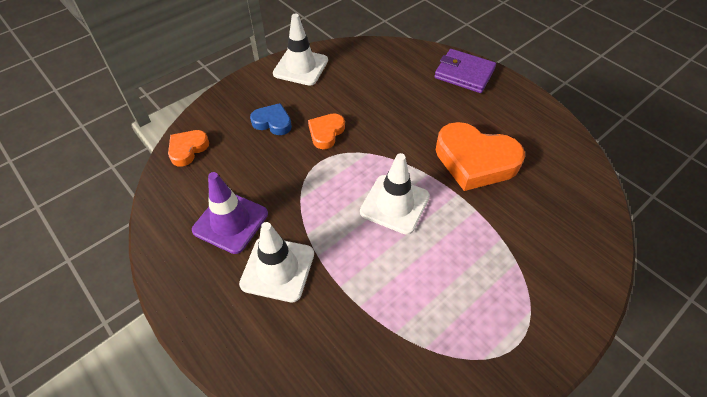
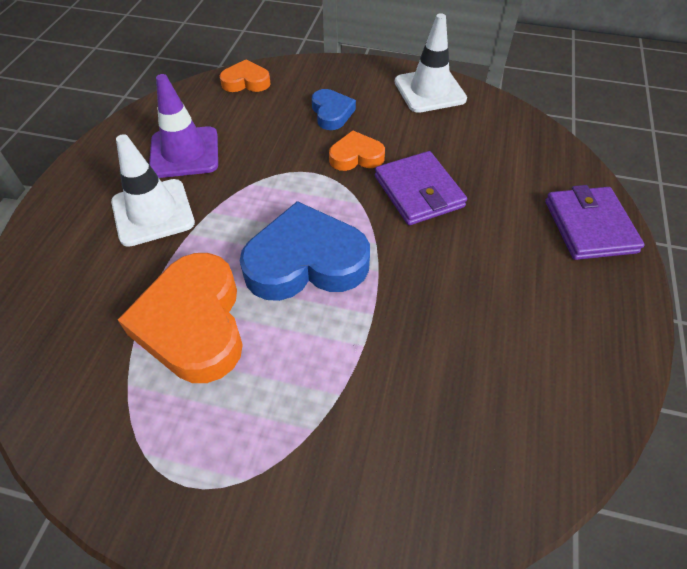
camera: 55 degrees right, 0 degrees up
(382, 122) = (419, 191): none -> purple wallet
(394, 204) = (305, 262): white traffic cone -> blue heart
(475, 161) = (444, 308): orange heart -> orange heart (193, 323)

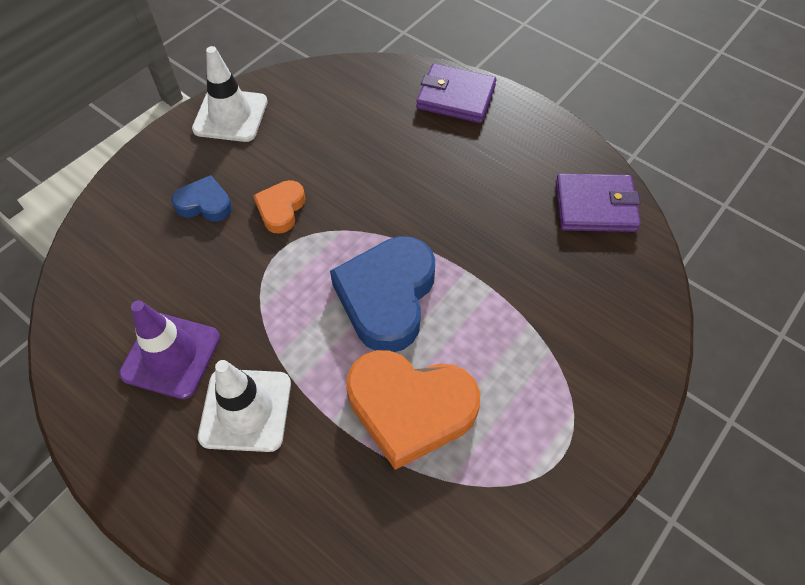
camera: 65 degrees left, 5 degrees up
(246, 82) = (92, 260): orange heart -> none
(419, 191) = (355, 182): purple wallet -> purple wallet (595, 206)

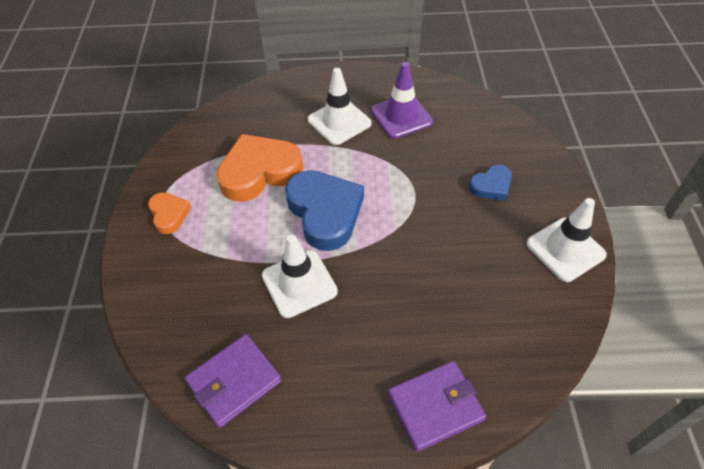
camera: 140 degrees right, 5 degrees down
(281, 209) = (445, 215): orange heart -> orange heart (169, 214)
(477, 244) = (299, 283): none -> white traffic cone

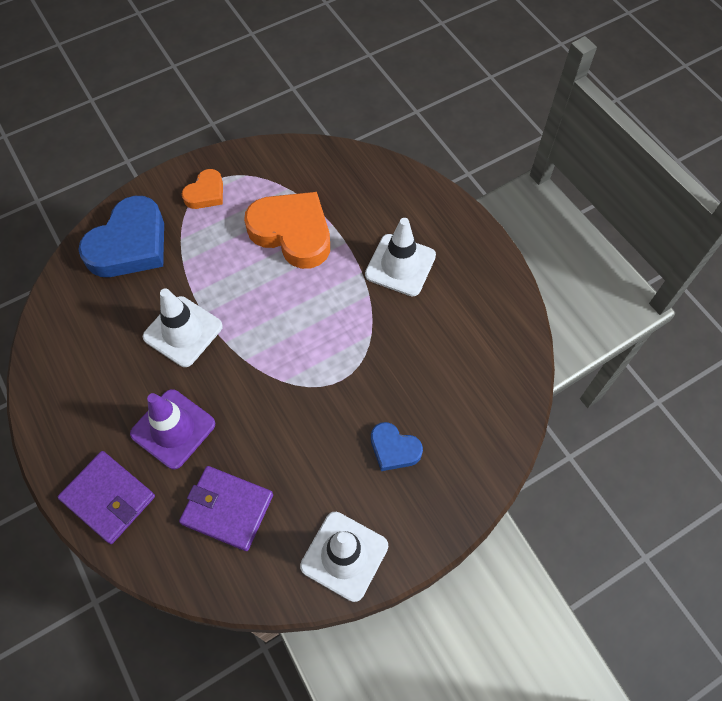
camera: 60 degrees right, 10 degrees up
(234, 381) = (69, 333): purple wallet -> purple wallet (227, 509)
(325, 212) = (273, 312): blue heart -> blue heart (130, 244)
(401, 116) = (445, 318): purple traffic cone -> purple traffic cone (173, 429)

